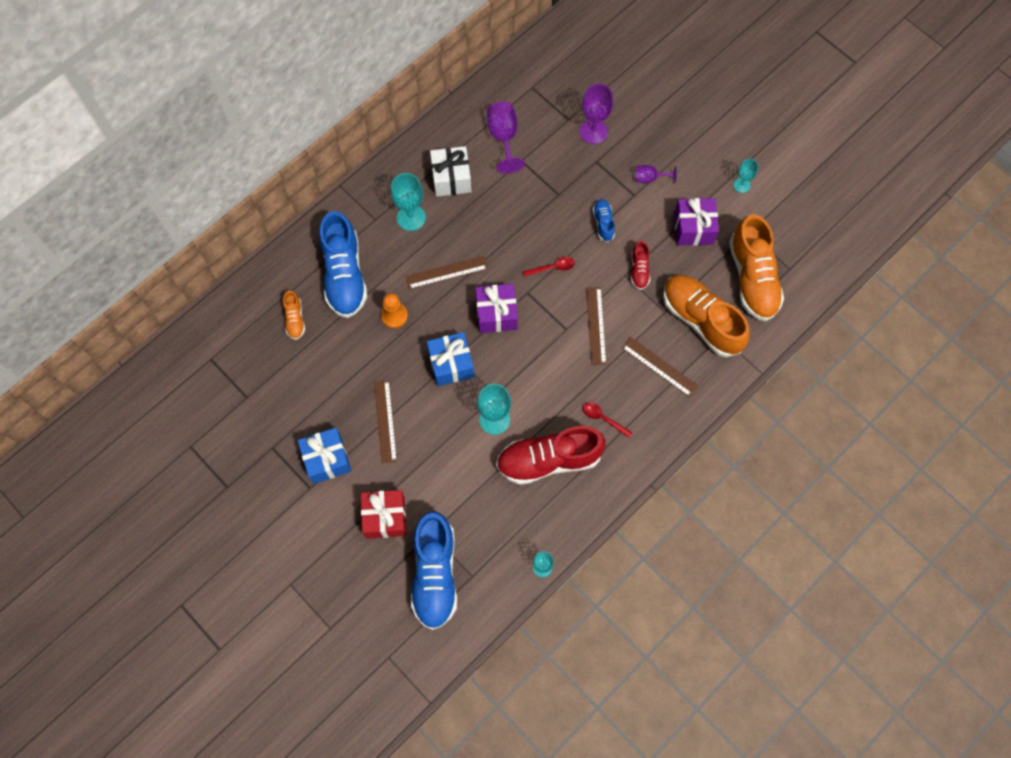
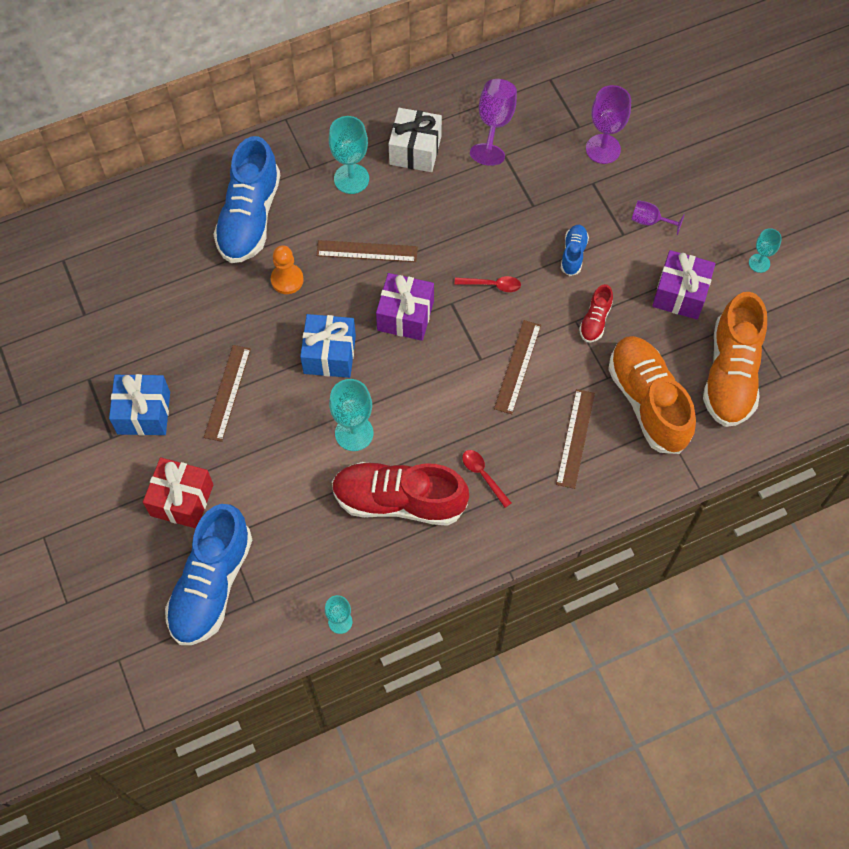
camera: 20 degrees right, 5 degrees down
(295, 319) = (174, 248): orange shoe -> none
(659, 366) = (575, 438): brown ruler -> brown ruler turned 45 degrees clockwise

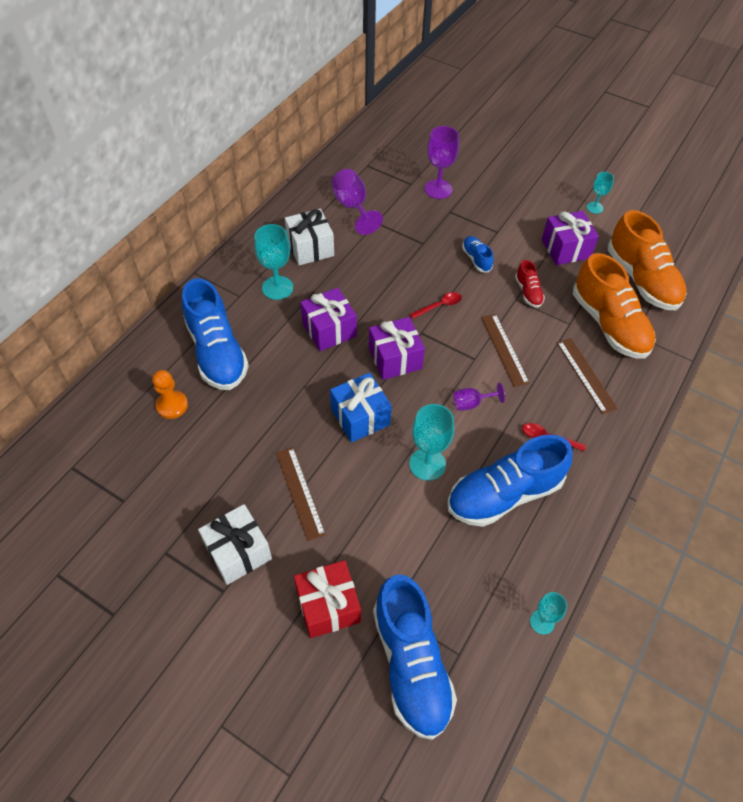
camera: 35 degrees left, 10 degrees down
(144, 413) = (238, 552): blue gift -> white gift
(287, 280) = (283, 381): orange pawn -> orange pawn (172, 405)
(367, 251) = (329, 330): brown ruler -> purple gift
(399, 500) = (504, 494): red shoe -> blue shoe
(648, 402) = (609, 324): orange shoe -> orange shoe turned 150 degrees counterclockwise
(650, 221) = (506, 216): purple goblet -> purple goblet (472, 403)

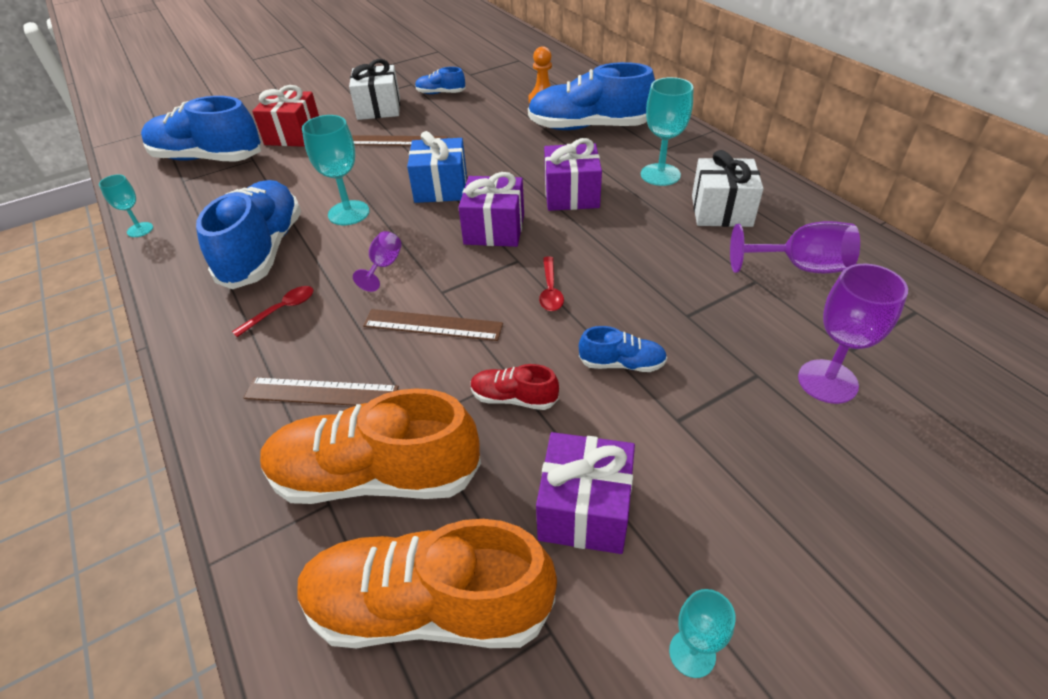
camera: 120 degrees right, 10 degrees down
(182, 507) = (440, 93): none -> blue shoe

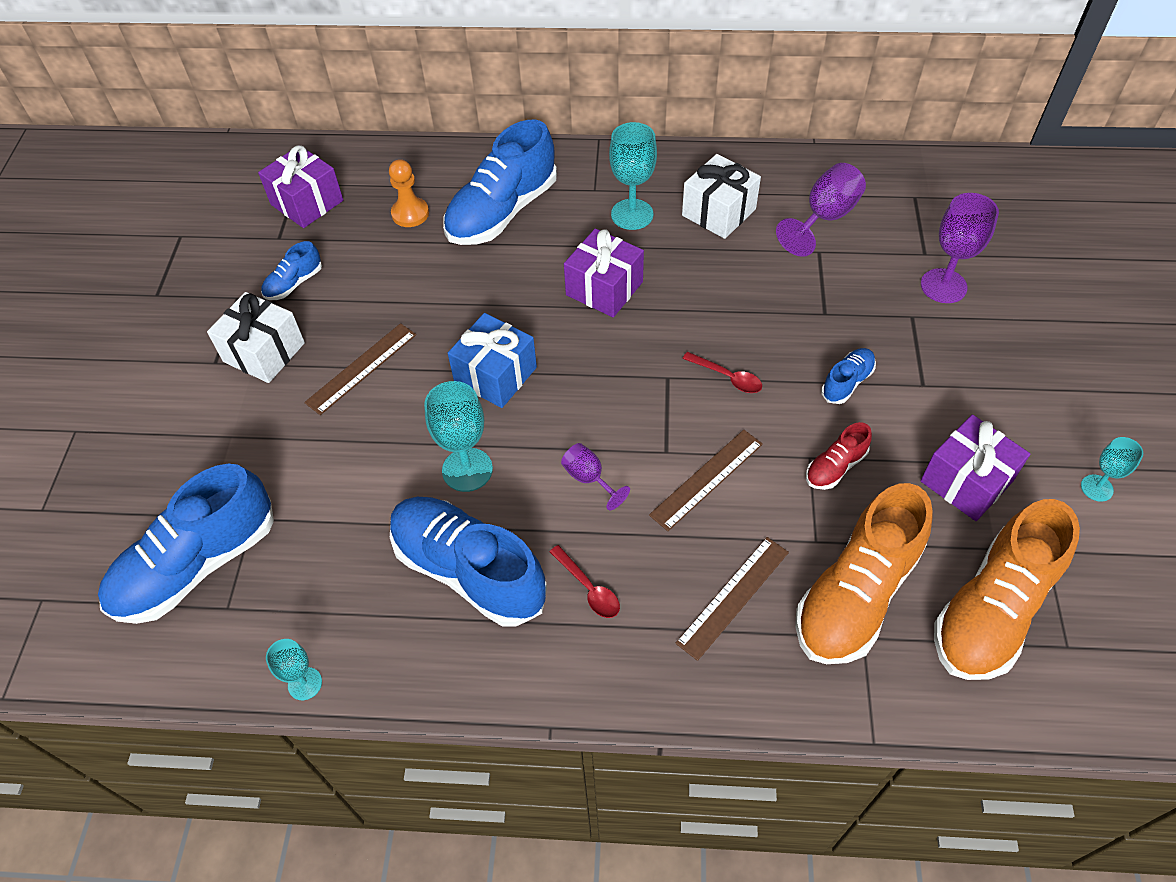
camera: 55 degrees left, 10 degrees up
(281, 310) = (589, 588): red spoon -> red spoon turned 150 degrees clockwise
(293, 135) = (235, 457): red gift -> none
(494, 229) = (606, 369): purple gift -> purple gift (307, 202)

